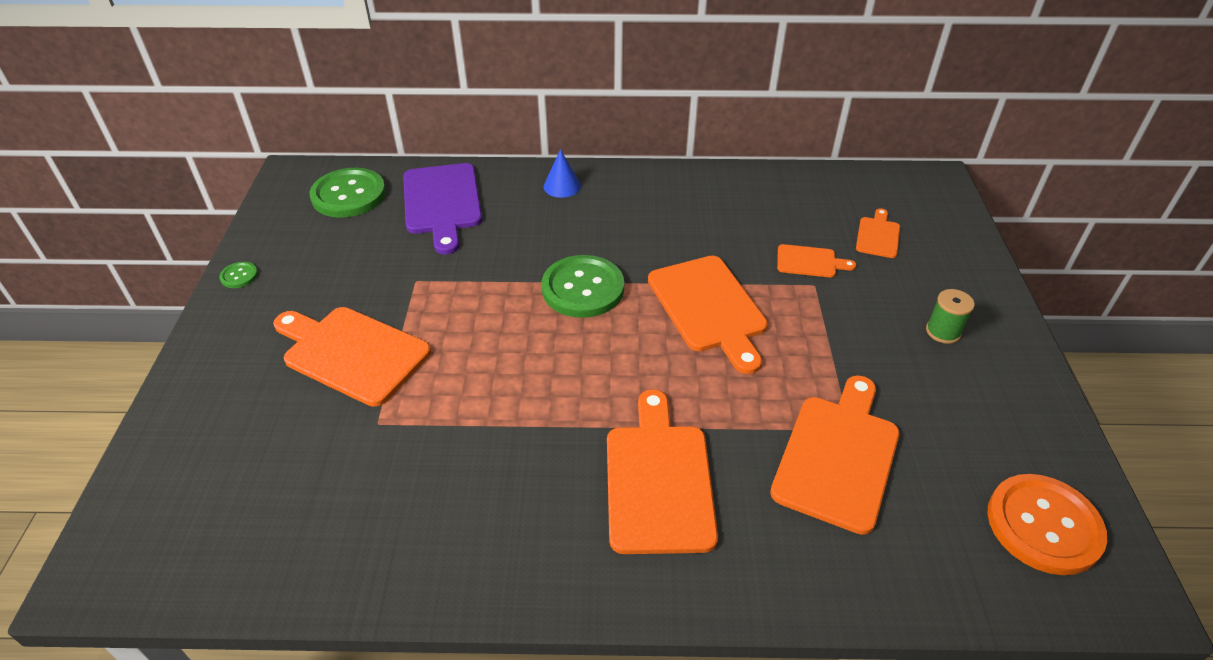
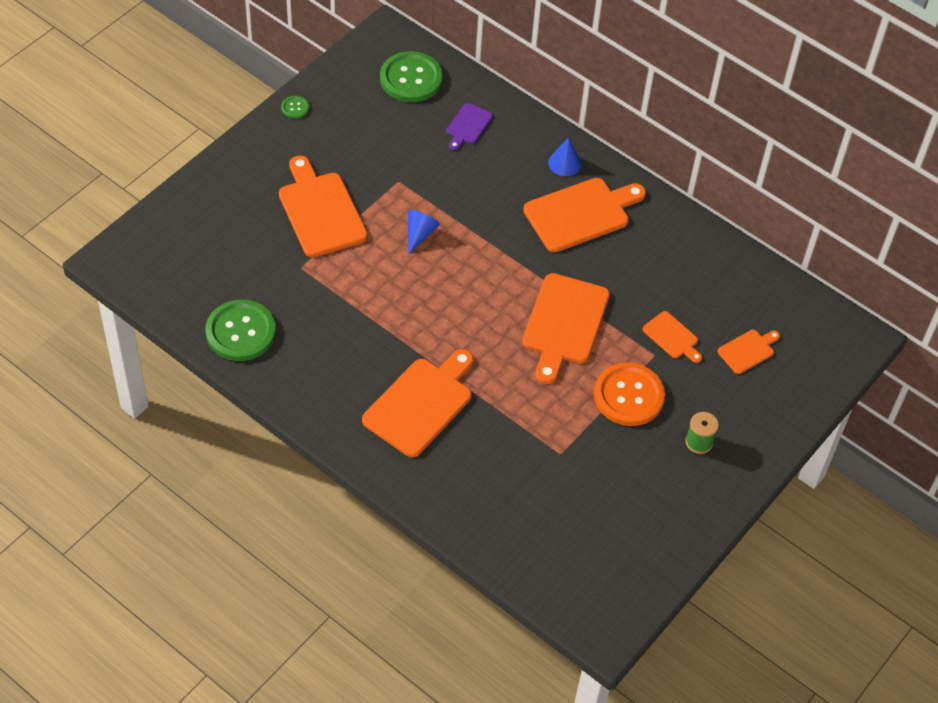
camera: 35 degrees right, 10 degrees up
(442, 203) = (468, 126): purple cutting board -> purple cutting board, size x0.51
(484, 313) = (419, 234): none -> blue cone
(583, 288) = (498, 256): green button -> green button (240, 332)
(838, 456) = (535, 462): orange cutting board -> orange cutting board (581, 213)
(1043, 525) = (604, 574): orange button -> orange button (629, 396)

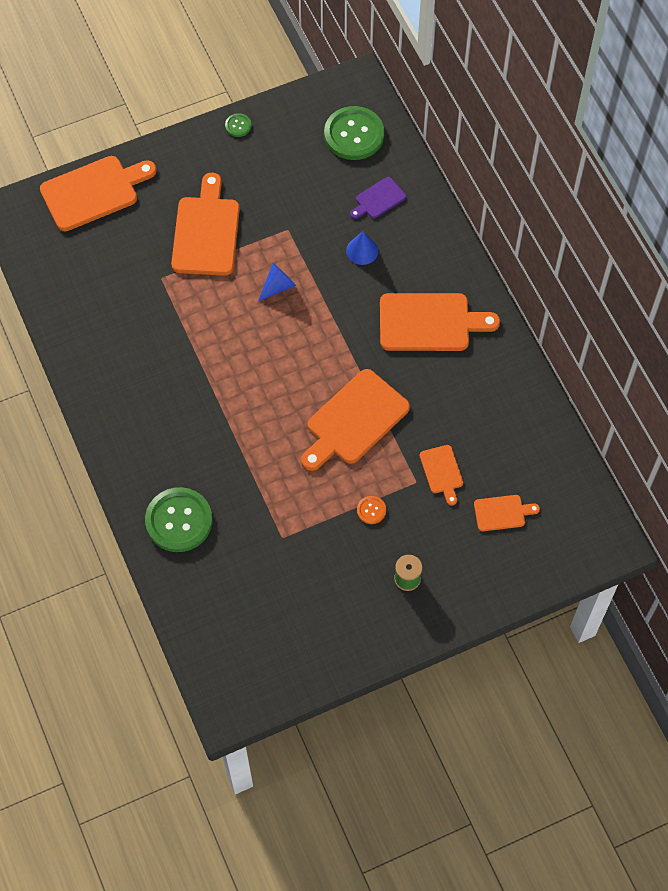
camera: 30 degrees right, 10 degrees up
(240, 332) = (80, 317): green button -> green button (179, 521)
(421, 404) = (191, 443): orange cutting board -> orange cutting board (94, 192)
(564, 163) = (443, 268): blue cone -> blue cone (362, 250)
(629, 396) = (371, 510): orange button -> orange button, size x0.44

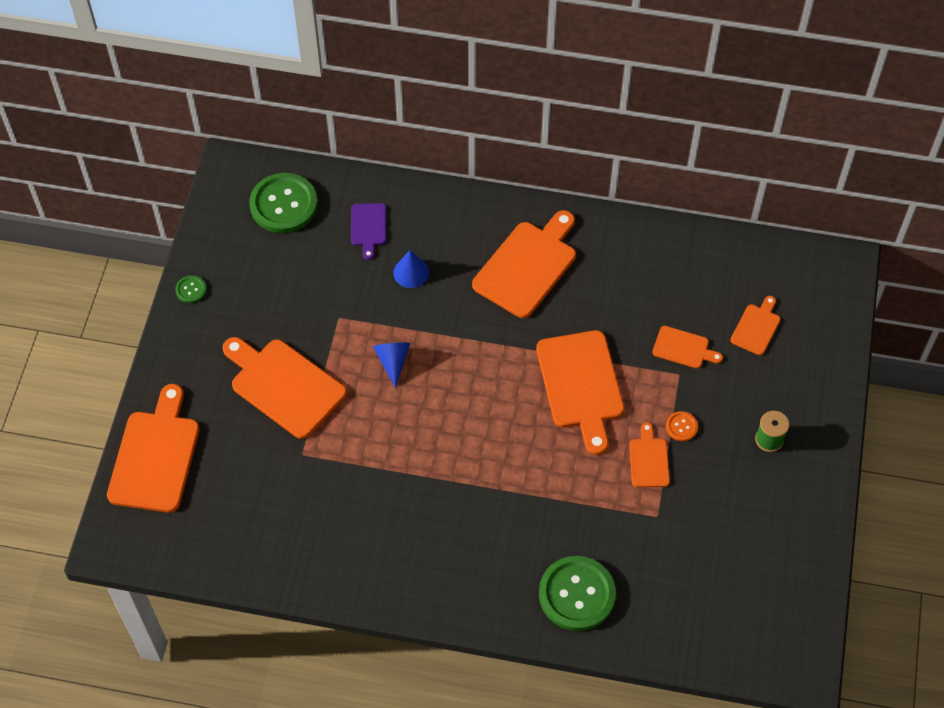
camera: 55 degrees left, 5 degrees down
(325, 504) = (649, 460): none -> orange cutting board

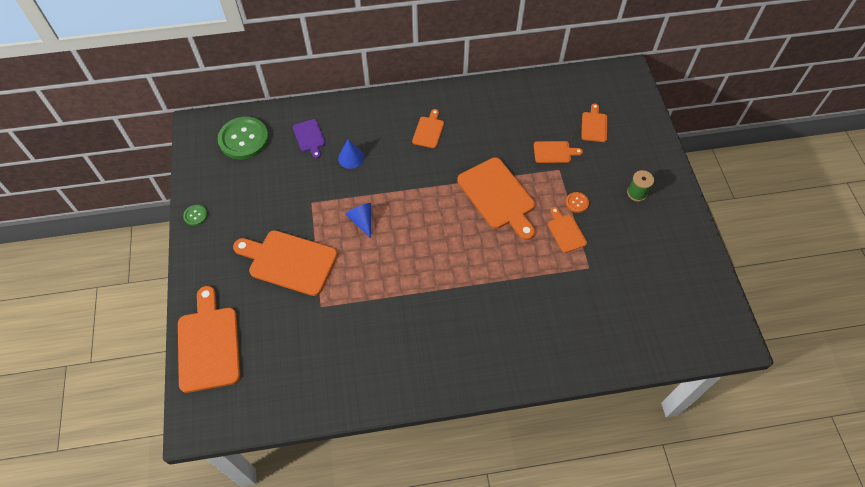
camera: 20 degrees left, 0 degrees up
(527, 266) = (428, 131): orange cutting board -> orange cutting board, size x0.51
(577, 594) = (559, 341): green button -> none

